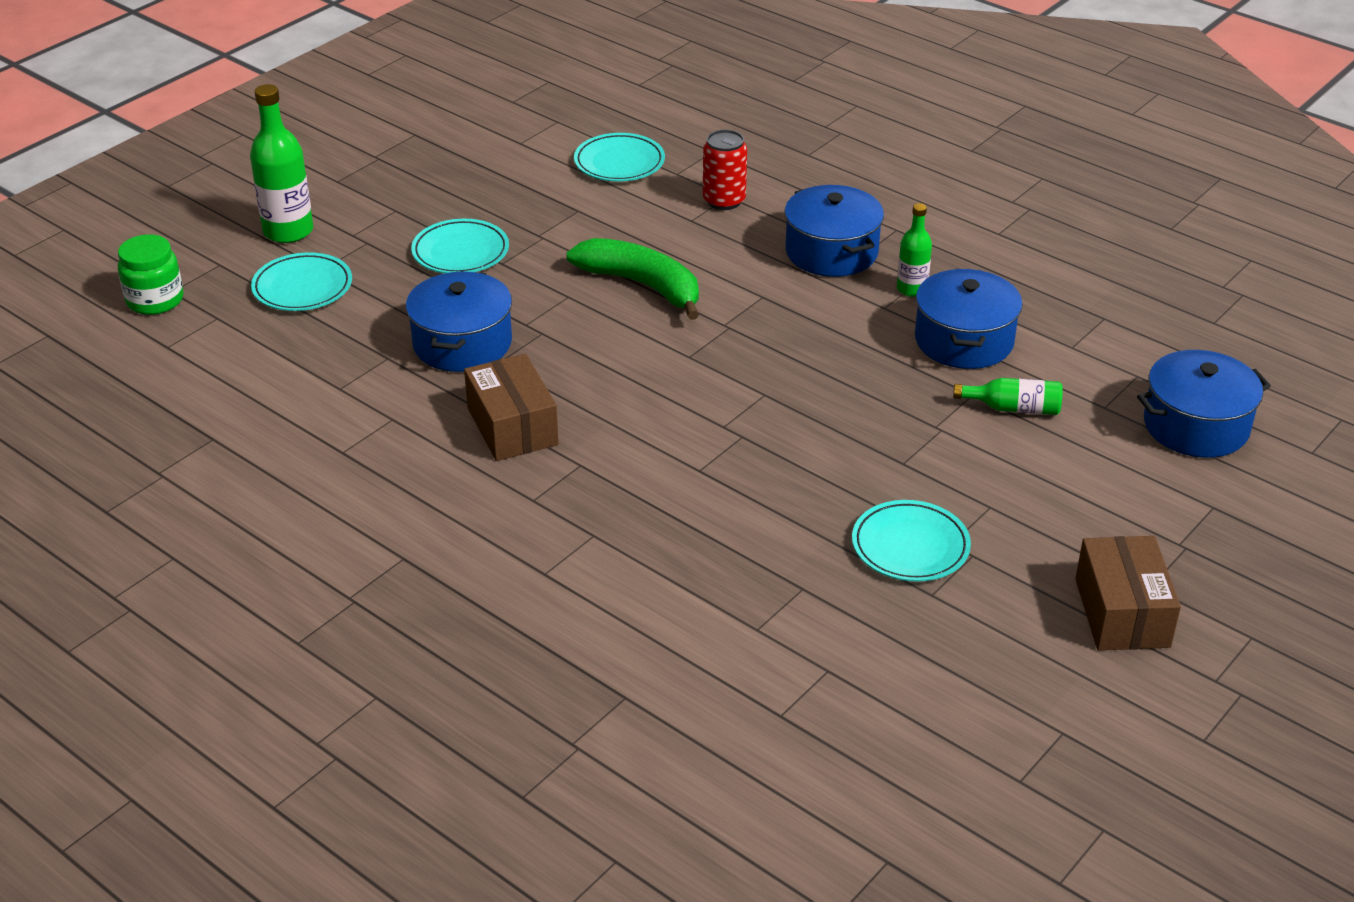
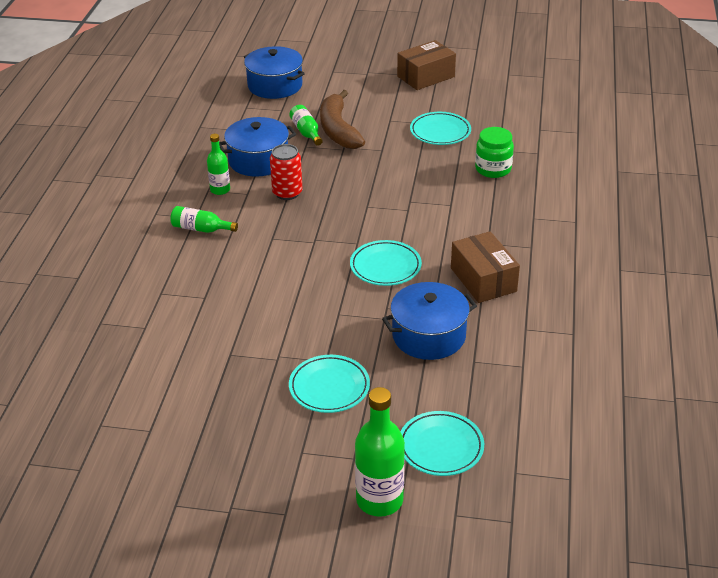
camera: 120 degrees left, 0 degrees up
(155, 300) = (531, 523): green jar -> green jar (493, 169)
(512, 426) = (483, 280): brown box -> brown box turned 60 degrees counterclockwise
(619, 163) = (147, 362): turquoise plate -> turquoise plate (385, 266)
(642, 285) = (299, 288): green banana -> none
(724, 201) = (168, 292): red can -> red can (287, 193)
(831, 252) = (201, 229): blue pot -> green bottle
(998, 441) = (338, 130): none -> brown banana

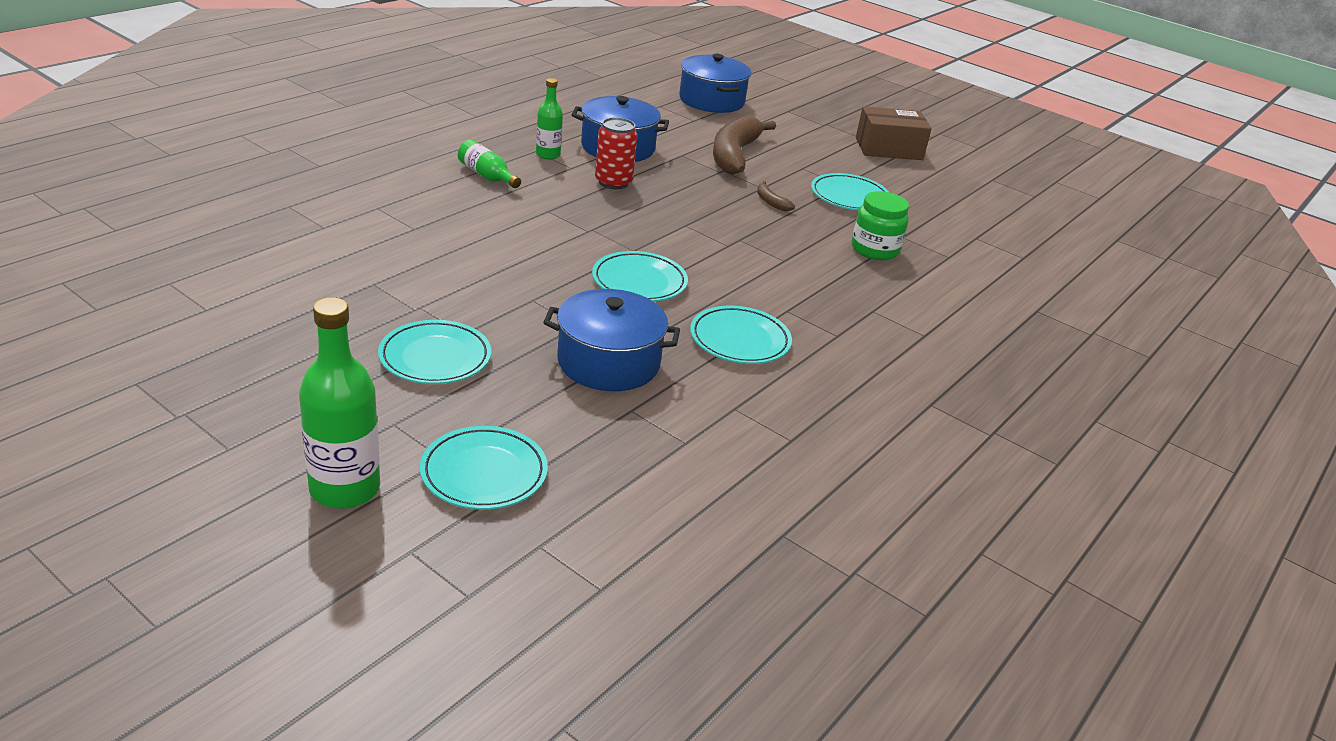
camera: 25 degrees right, 5 degrees down
(306, 132) = (697, 145): green bottle -> none
(399, 160) = (771, 202): none -> brown banana
(483, 280) = (739, 340): brown box -> turquoise plate

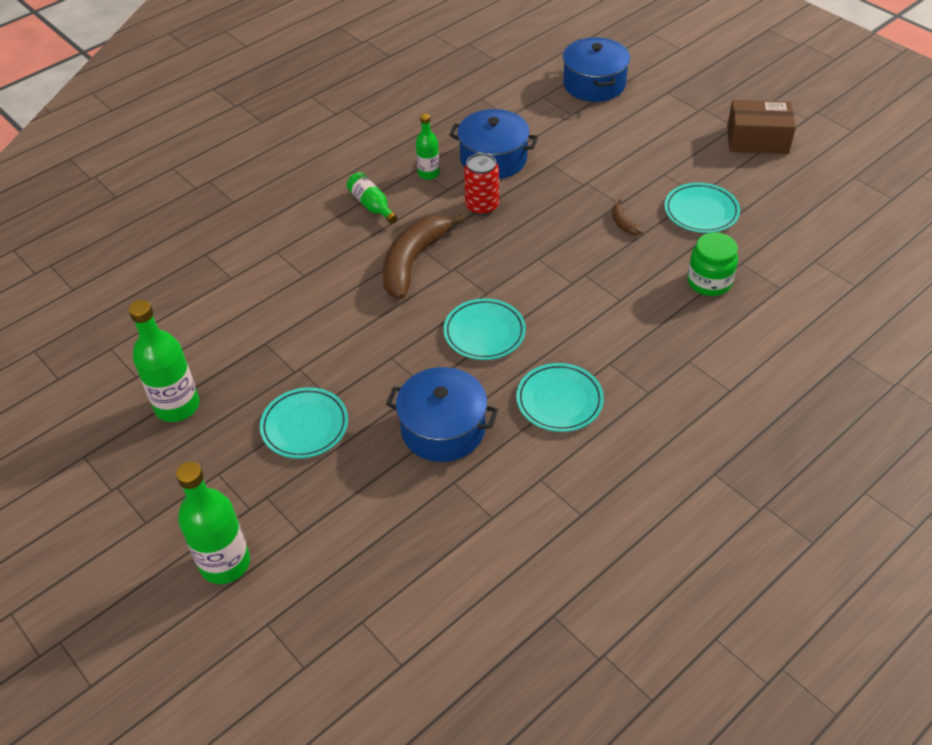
camera: 15 degrees right, 15 degrees up
(264, 337) = (177, 406): none -> green bottle
(484, 473) = (328, 548): turquoise plate -> none
(734, 155) = (601, 160): brown banana -> brown banana (413, 261)

